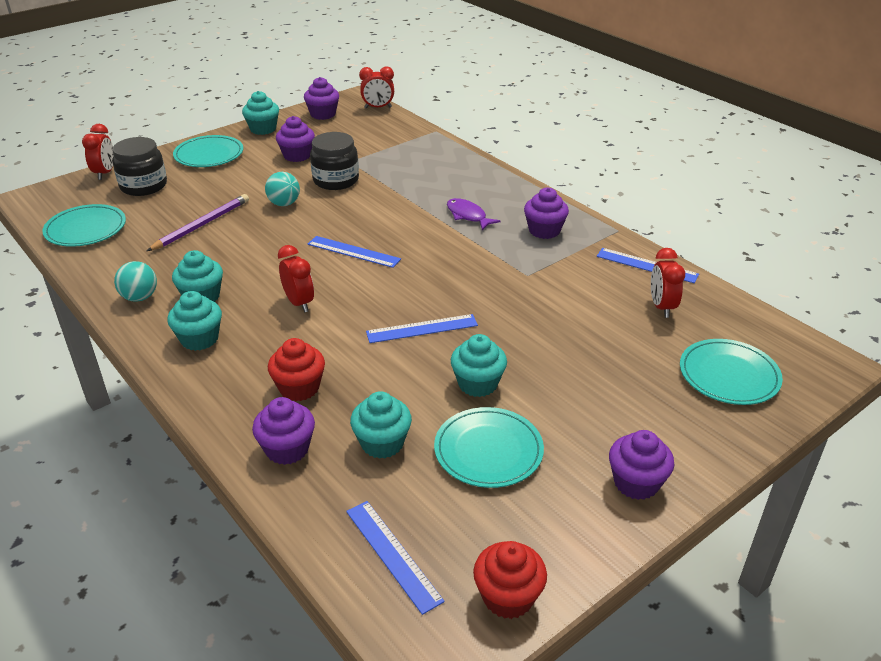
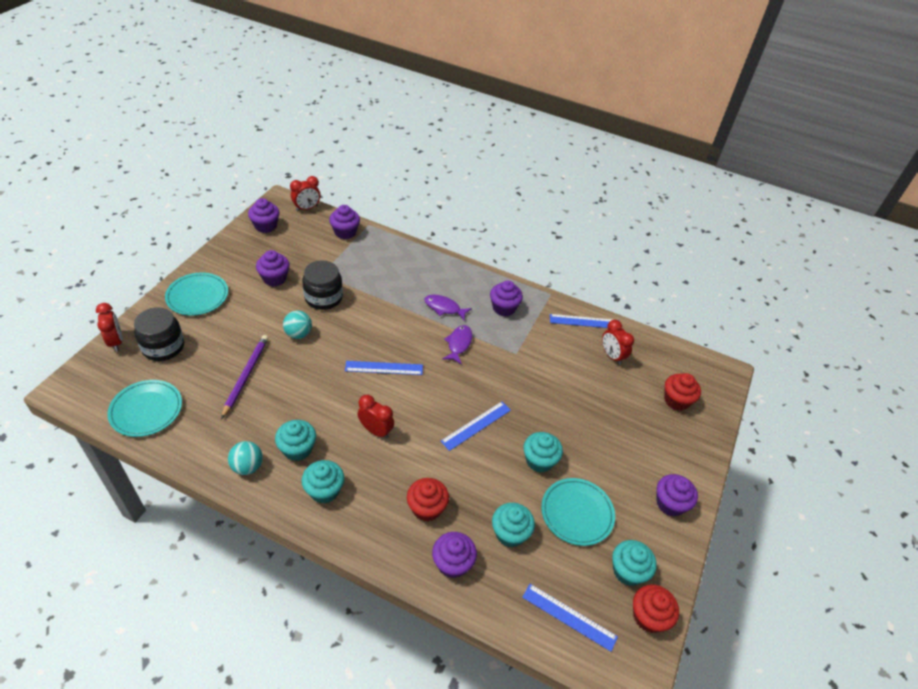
camera: 30 degrees left, 10 degrees up
(263, 129) = (225, 255): turquoise cupcake -> turquoise cupcake (628, 571)
(404, 133) = (345, 232): none -> purple cupcake
(460, 250) = (459, 344): none -> purple fish
(729, 375) = (676, 400): turquoise plate -> red cupcake

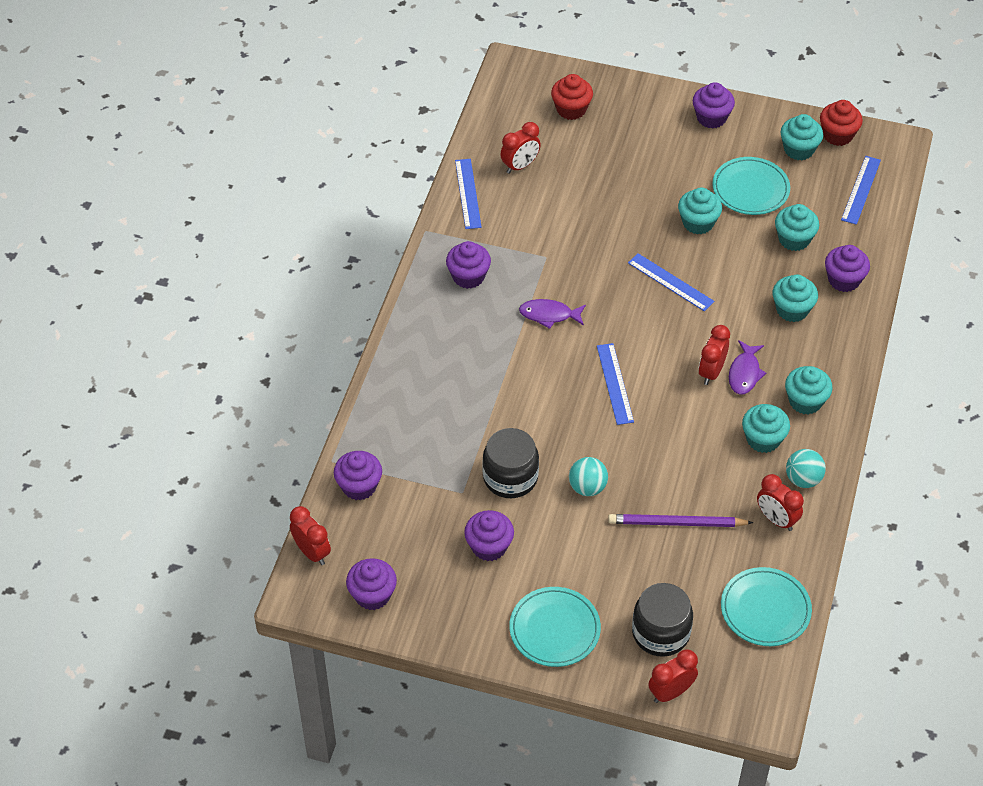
camera: 95 degrees left, 5 degrees up
(219, 438) = (776, 519): none -> red clock
(427, 508) = (792, 310): red cupcake -> turquoise cupcake
(444, 308) = (488, 339): purple fish -> purple fish (744, 373)

